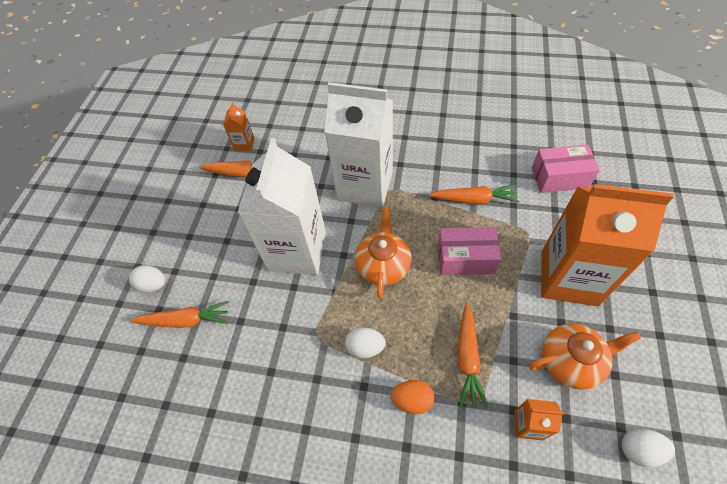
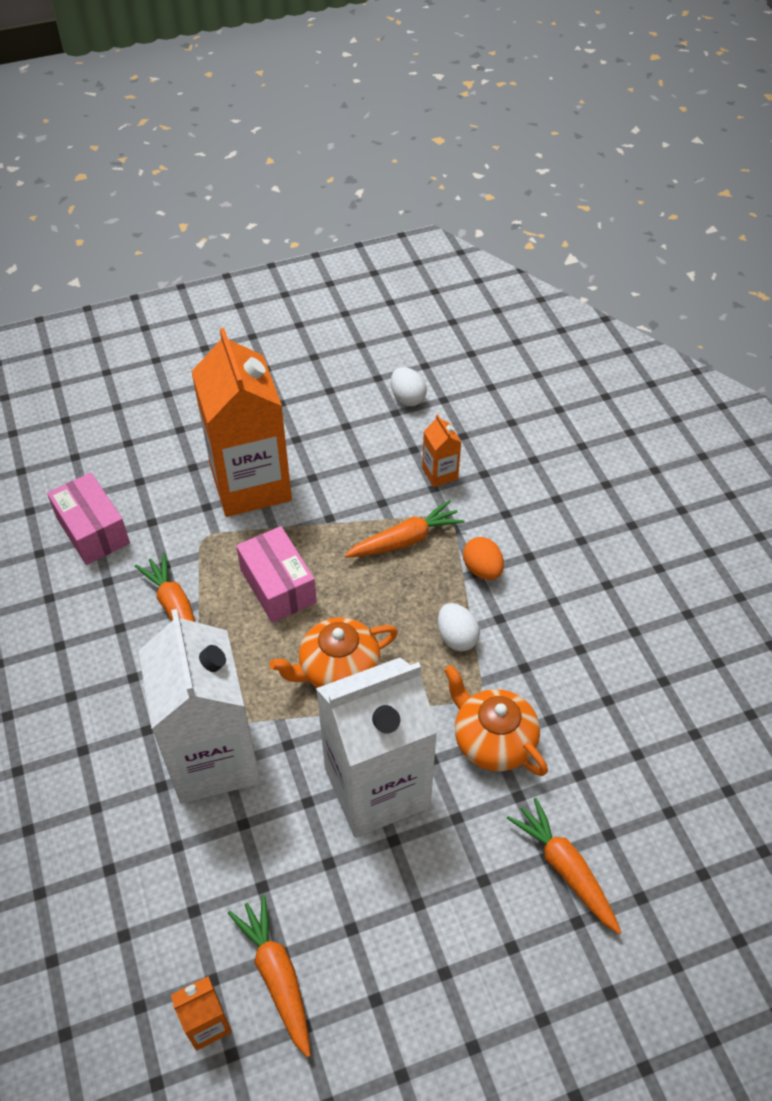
camera: 125 degrees left, 5 degrees down
(153, 285) = (551, 962): white egg -> none
(571, 361) = (352, 459): orange teapot -> orange teapot (492, 740)

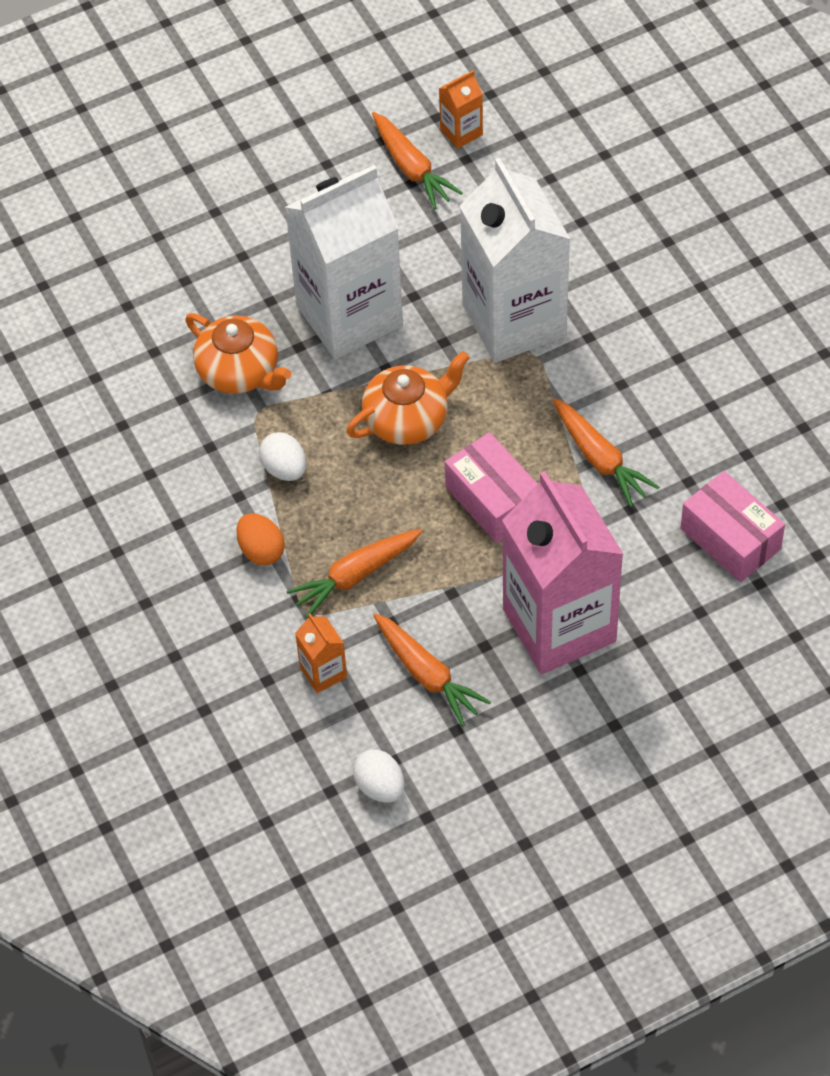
camera: 175 degrees right, 5 degrees up
(251, 484) = (559, 625): orange carton -> pink carton
(565, 869) = (168, 273): orange carrot -> orange carrot (427, 674)

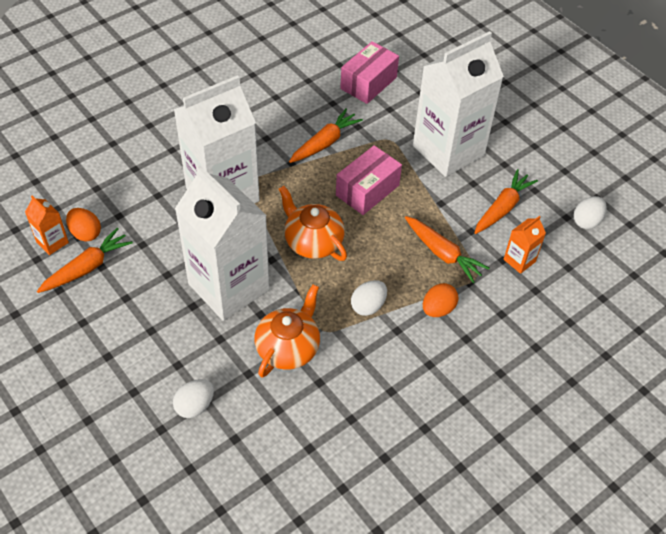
camera: 105 degrees left, 5 degrees down
(180, 269) = (195, 406): none -> white egg
(470, 166) = (85, 233): none -> orange egg
(559, 625) = (448, 150): pink carton -> white carton

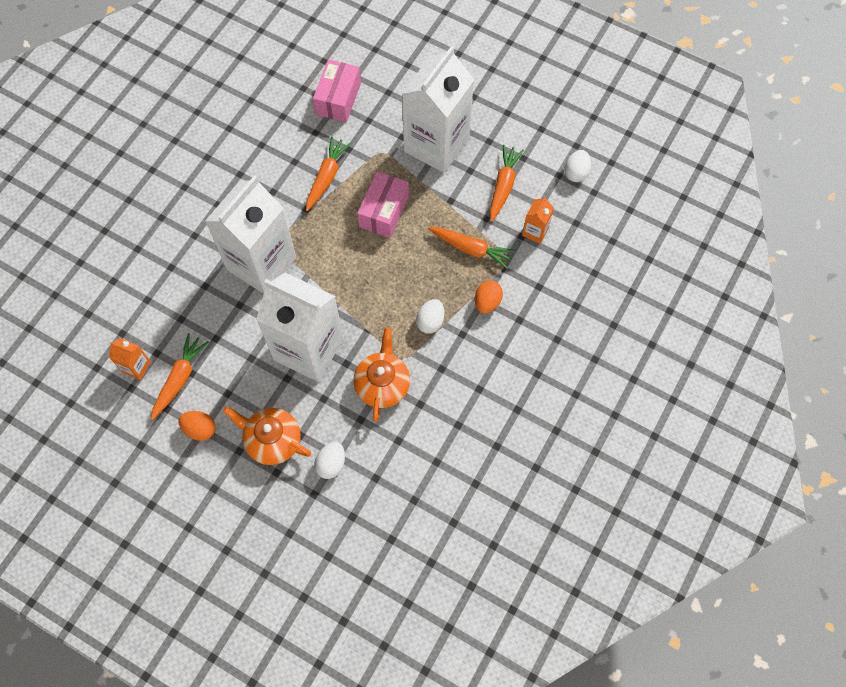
camera: 20 degrees left, 15 degrees up
(85, 233) = (161, 347): orange egg -> orange egg (200, 429)
(312, 241) = (359, 279): orange teapot -> orange teapot (272, 440)

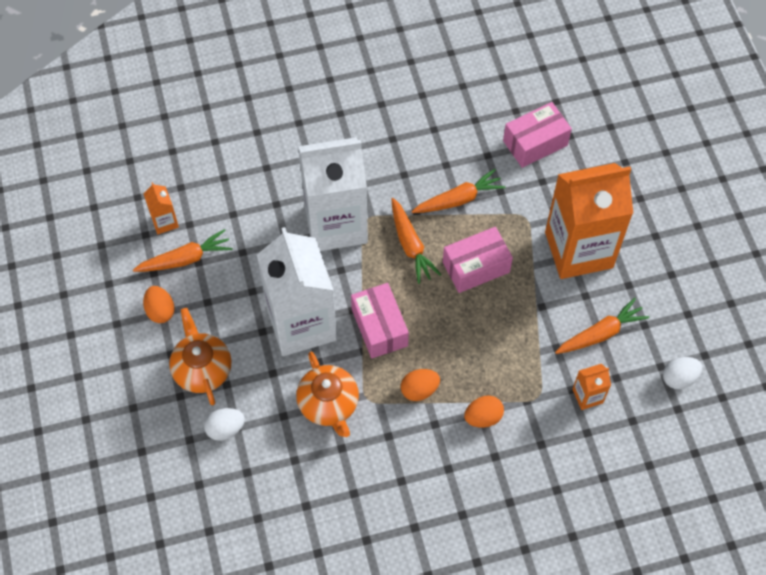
camera: 45 degrees right, 5 degrees down
(362, 305) = (379, 327): none -> pink box
(382, 384) = (329, 404): orange teapot -> orange teapot turned 105 degrees clockwise
(430, 321) = (419, 390): white egg -> orange egg
(436, 145) = (578, 250): white carton -> orange carton
(471, 249) = (516, 361): orange carrot -> orange carrot (410, 245)

